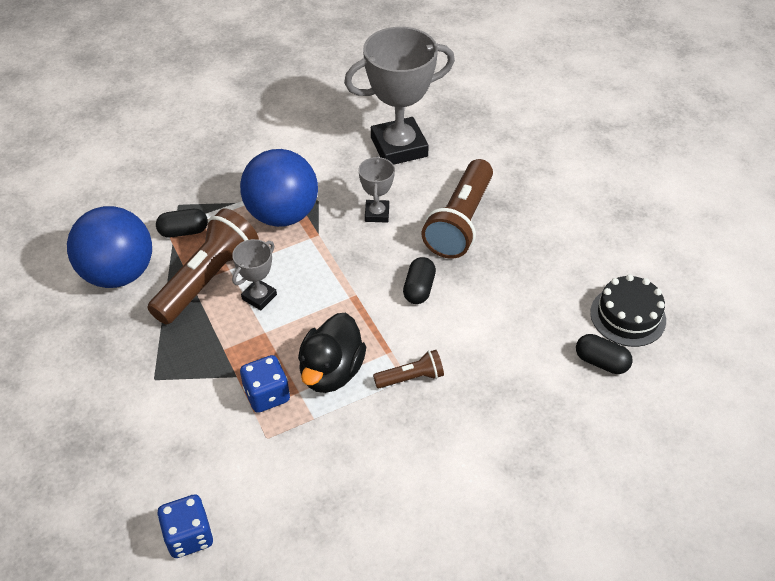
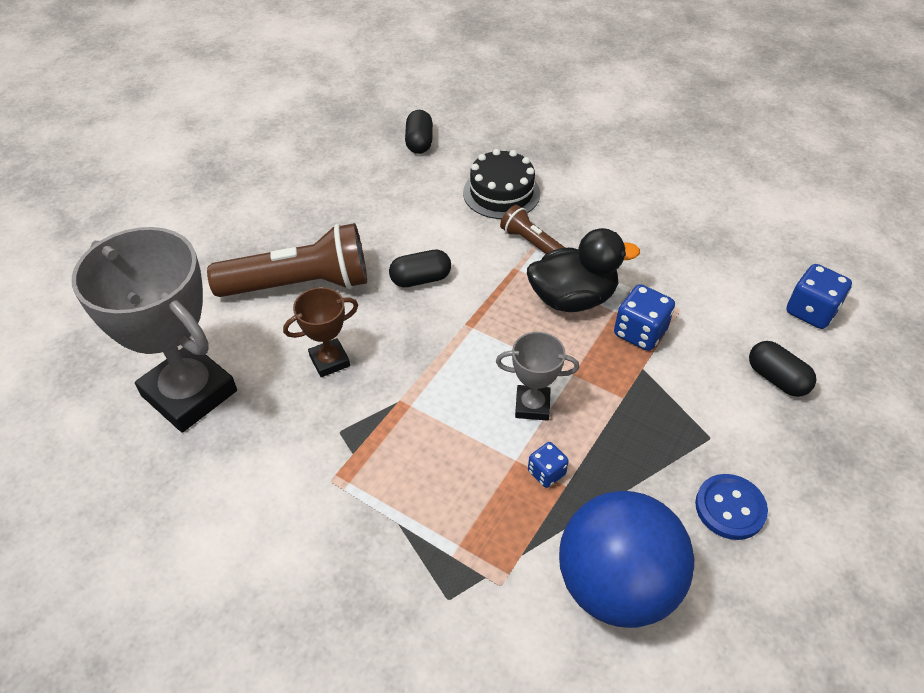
camera: 120 degrees left, 0 degrees up
(104, 355) = (730, 508): none -> blue button
(184, 231) = (492, 554): black capsule -> black capsule (776, 379)
(208, 279) = (546, 473): brown flashlight -> blue dice
(282, 215) = (389, 455): blue ball -> none
(377, 214) = (329, 361): grey trophy -> brown trophy
(628, 316) = (356, 141): black cake -> black cake (501, 193)

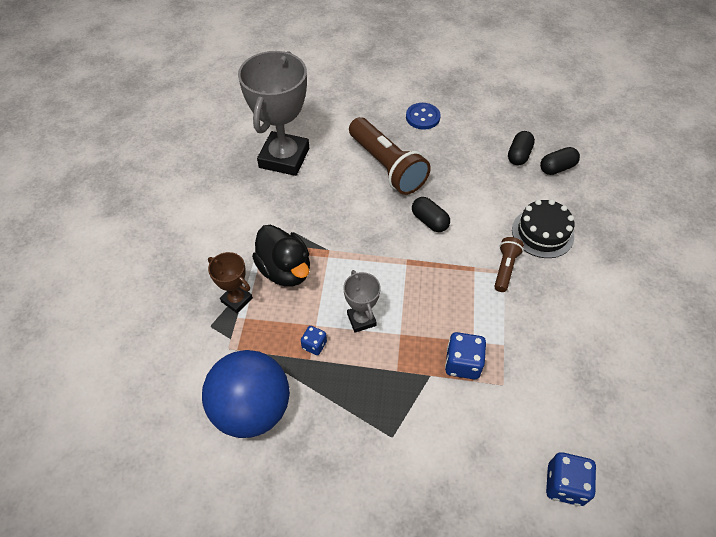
camera: 65 degrees right, 5 degrees up
(329, 361) = (339, 205): brown trophy -> brown trophy (237, 300)
(572, 298) = (468, 311): black duck -> black duck (285, 270)
(730, 508) = (338, 464): blue button -> blue button (422, 117)
(776, 379) = (473, 471): black capsule -> black capsule (518, 155)

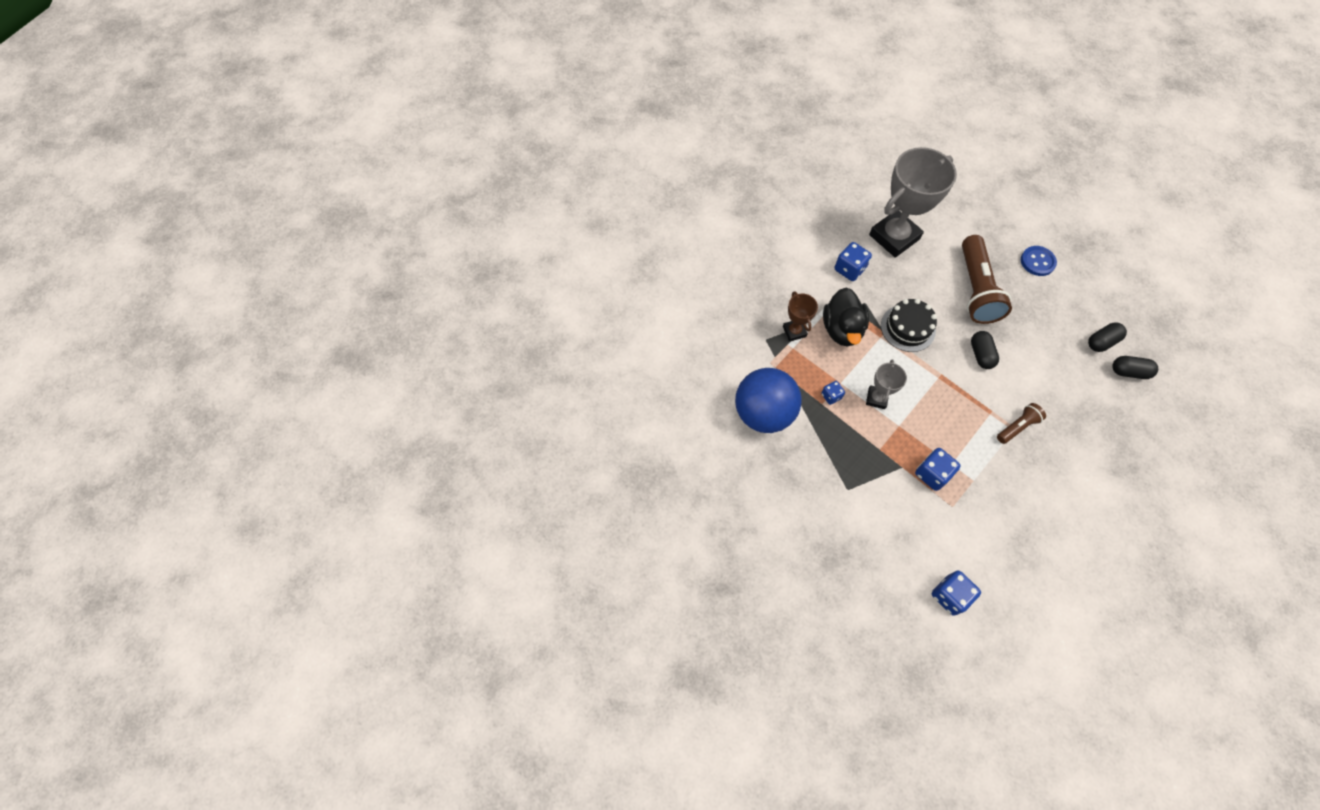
camera: 35 degrees right, 10 degrees up
(258, 208) = (849, 269): none -> blue dice
(542, 233) = (1071, 418): black cake -> black cake (908, 328)

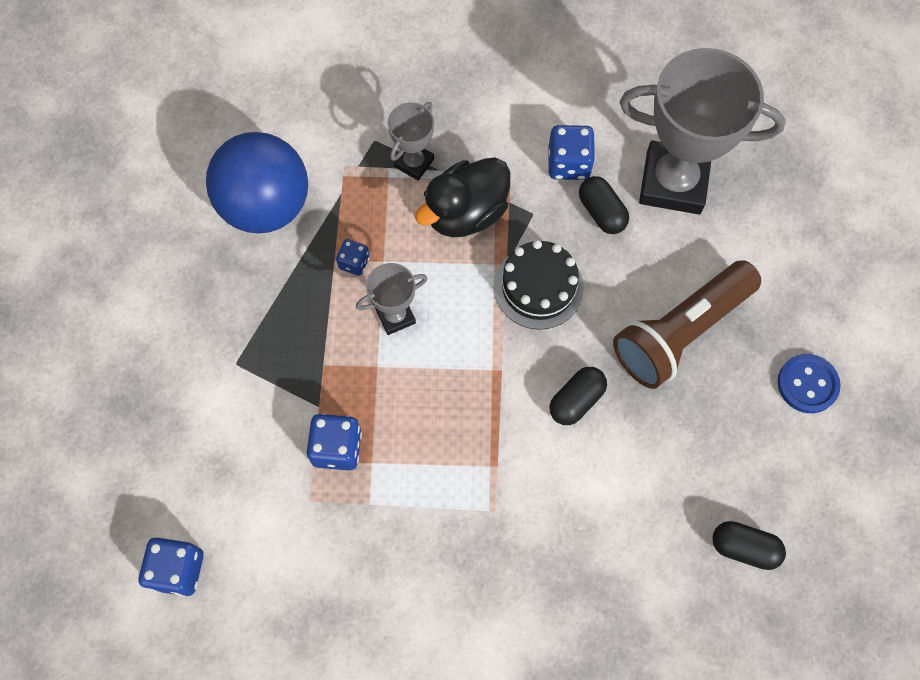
camera: 50 degrees right, 5 degrees up
(794, 331) = (414, 163): brown trophy -> grey trophy
(1017, 427) = (499, 512): brown flashlight -> none
(1129, 372) = (724, 613): black capsule -> black capsule (601, 212)

